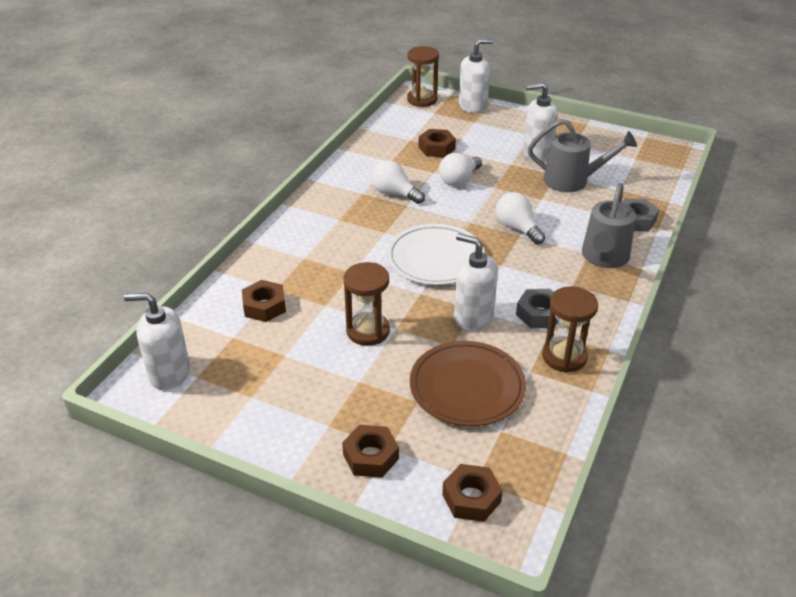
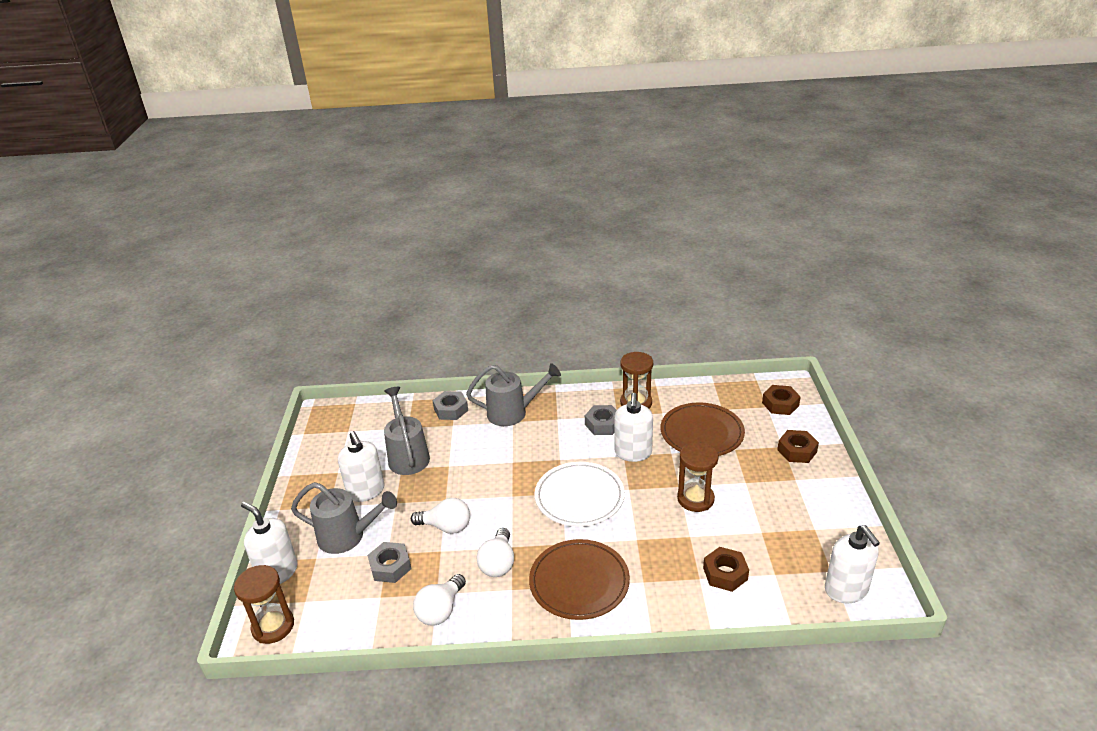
camera: 115 degrees left, 5 degrees down
(336, 225) = (579, 582): none -> brown plate
(436, 148) = (390, 567): brown nut -> grey nut
(486, 137) = (348, 537): none -> grey watering can
(517, 228) = (503, 465): white light bulb -> white light bulb (440, 610)

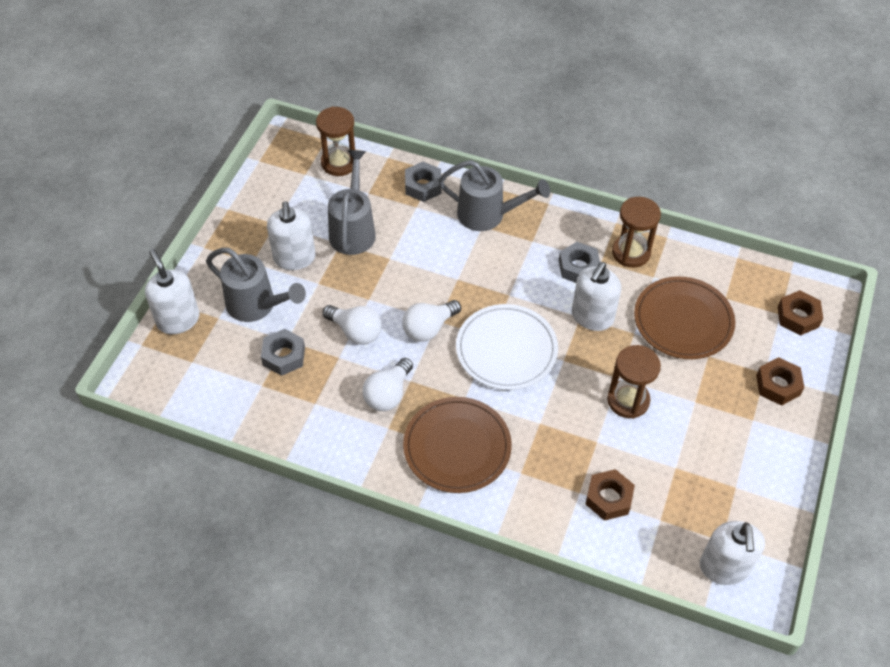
camera: 20 degrees right, 20 degrees up
(273, 626) = (154, 377): brown hourglass -> brown hourglass (339, 163)
(440, 610) = (311, 423): white light bulb -> white light bulb (429, 328)

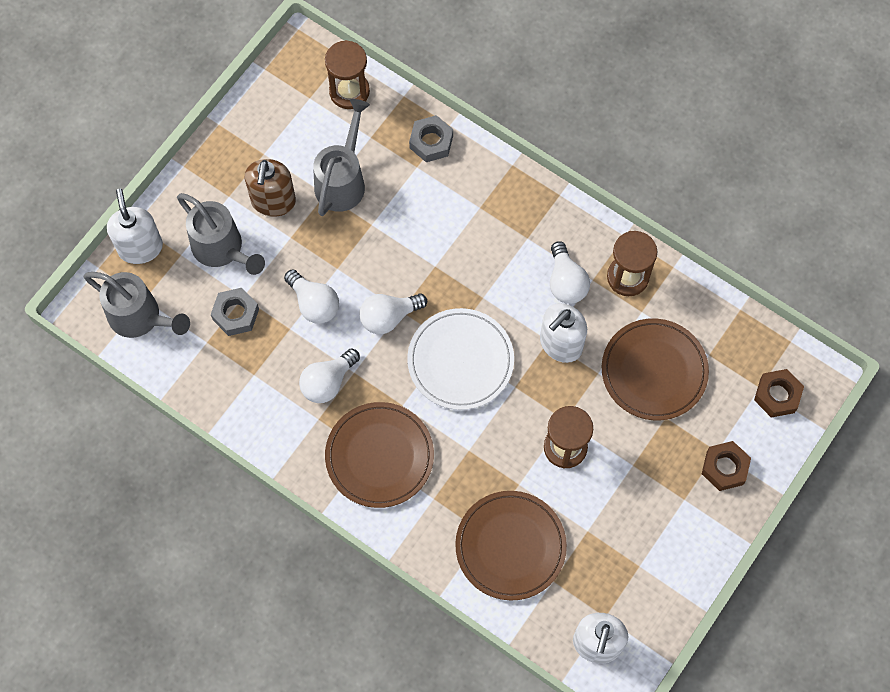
camera: 15 degrees right, 15 degrees up
(294, 258) = (273, 201): white soap dispenser -> brown soap dispenser
(488, 215) = (490, 195): grey watering can -> grey watering can (140, 317)
(578, 267) = (566, 282): grey nut -> white light bulb
(609, 498) = (510, 546): brown nut -> brown plate

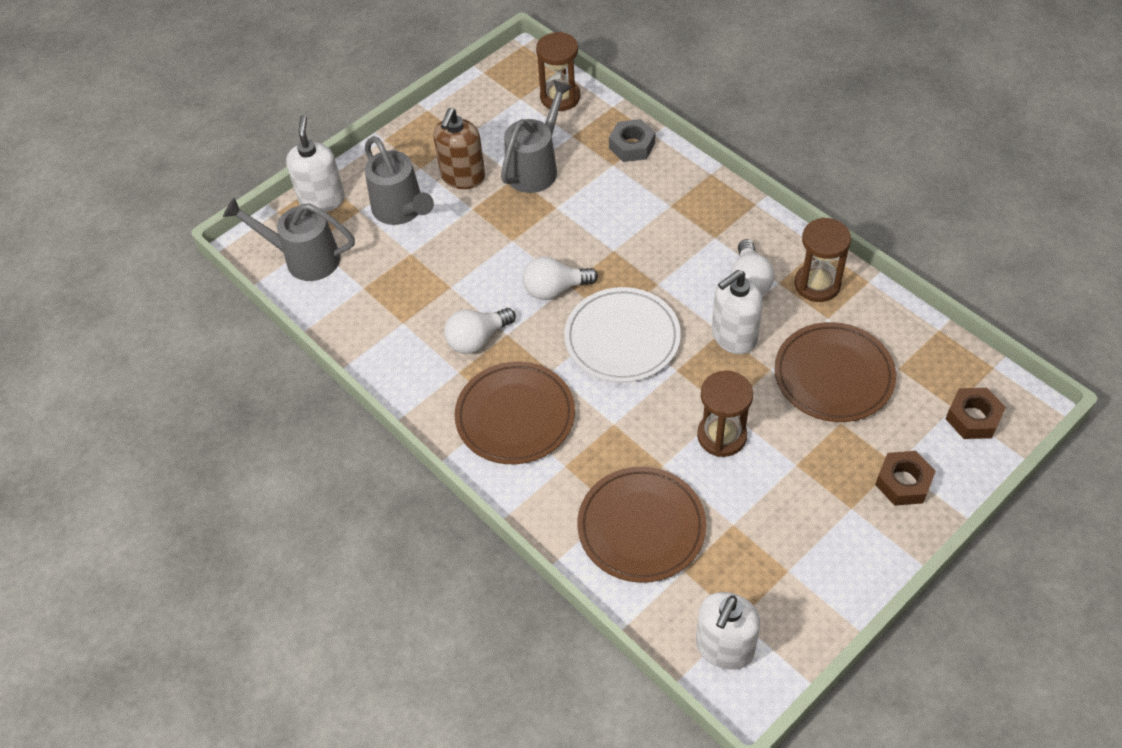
camera: 15 degrees right, 15 degrees down
(140, 317) = (304, 258): grey watering can -> grey watering can turned 150 degrees clockwise
(235, 314) = (399, 267): grey nut -> none
(314, 303) = (481, 268): white light bulb -> none

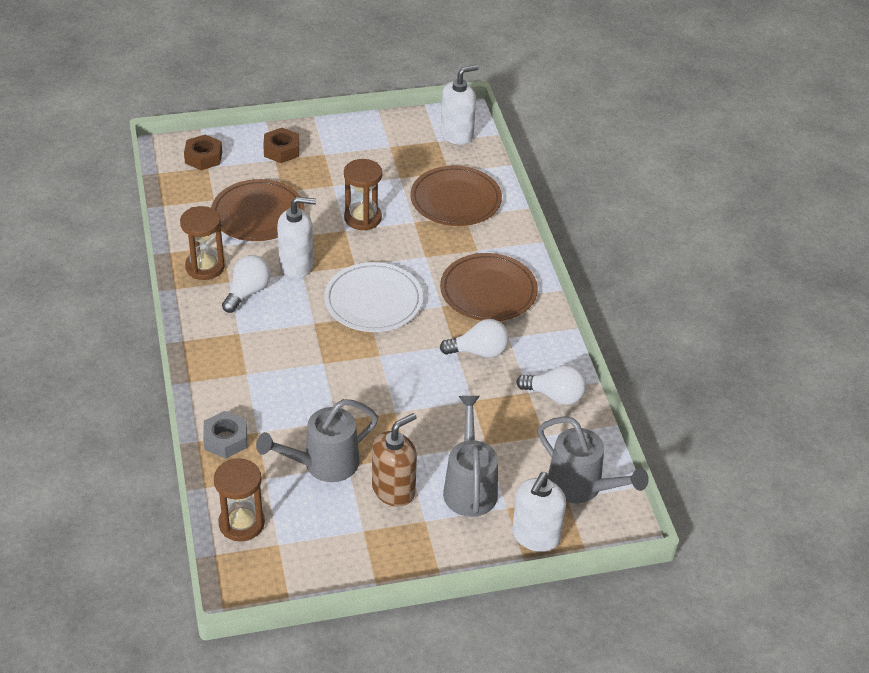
camera: 155 degrees left, 10 degrees down
(555, 289) = (392, 357): white light bulb -> white light bulb (555, 396)

